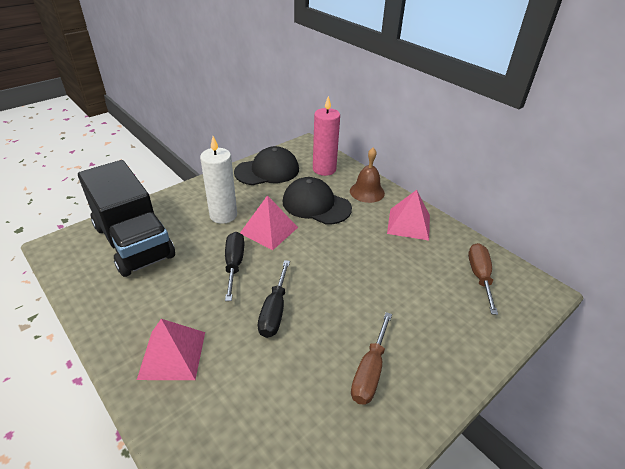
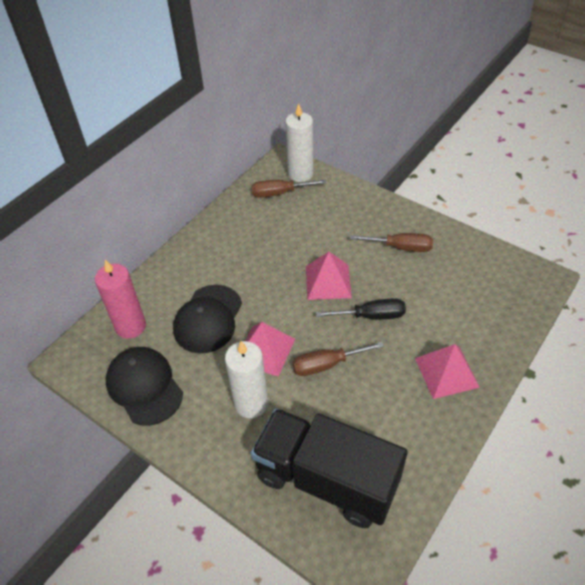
camera: 100 degrees left, 10 degrees up
(133, 241) = (326, 479): black truck -> black truck turned 105 degrees counterclockwise
(234, 264) = (326, 364): black screwdriver -> brown screwdriver
(367, 192) = (172, 279): brown bell -> none
(408, 224) = (221, 240): pink pyramid -> pink pyramid (328, 282)
(517, 301) = (300, 174): none -> white candle

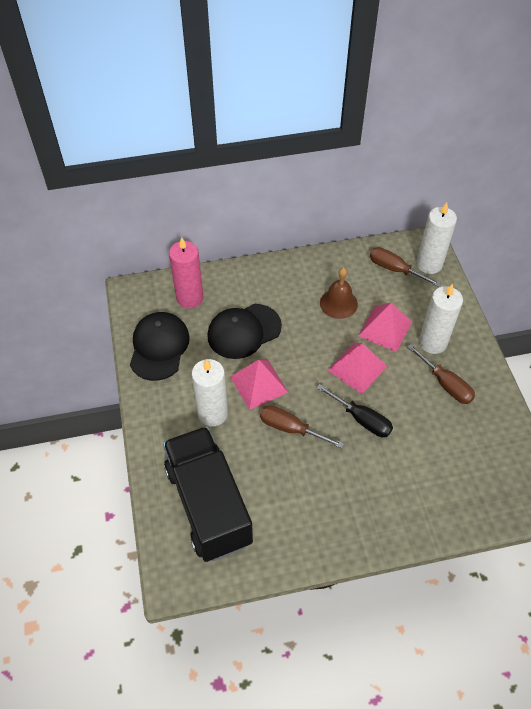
camera: 40 degrees right, 5 degrees up
(263, 245) = (338, 303): none -> brown bell
(361, 225) = (432, 342): none -> white candle
(446, 372) = (372, 506): pink pyramid -> pink pyramid (385, 329)

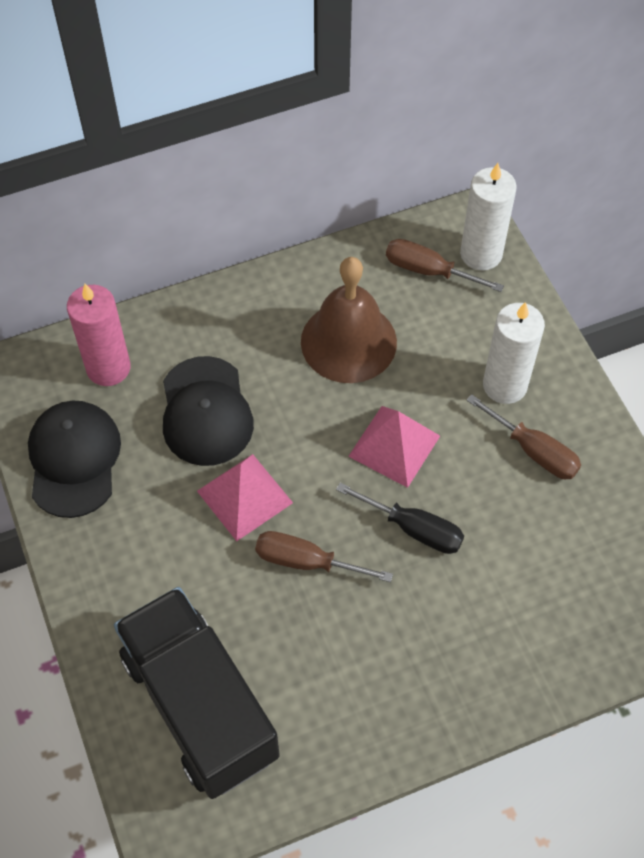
camera: 10 degrees left, 5 degrees up
(212, 413) = (180, 557): white candle -> none
(244, 331) = (206, 411): black cap -> black cap turned 60 degrees counterclockwise
(338, 303) = (348, 342): brown bell -> brown bell, size x1.58
(385, 329) = (428, 373): pink pyramid -> none

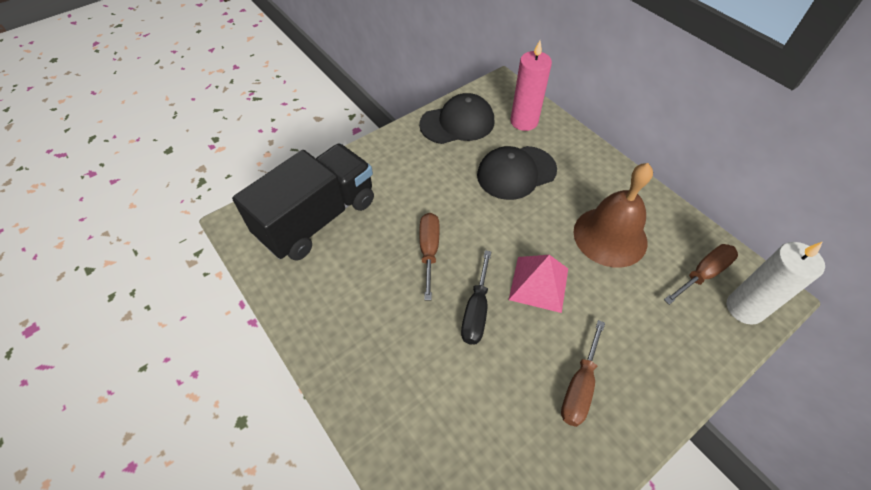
camera: 75 degrees right, 5 degrees down
(244, 497) = (464, 206): pink pyramid -> none
(428, 271) = (703, 274): brown screwdriver -> brown screwdriver turned 45 degrees clockwise
(504, 385) = (630, 351): white candle -> none

